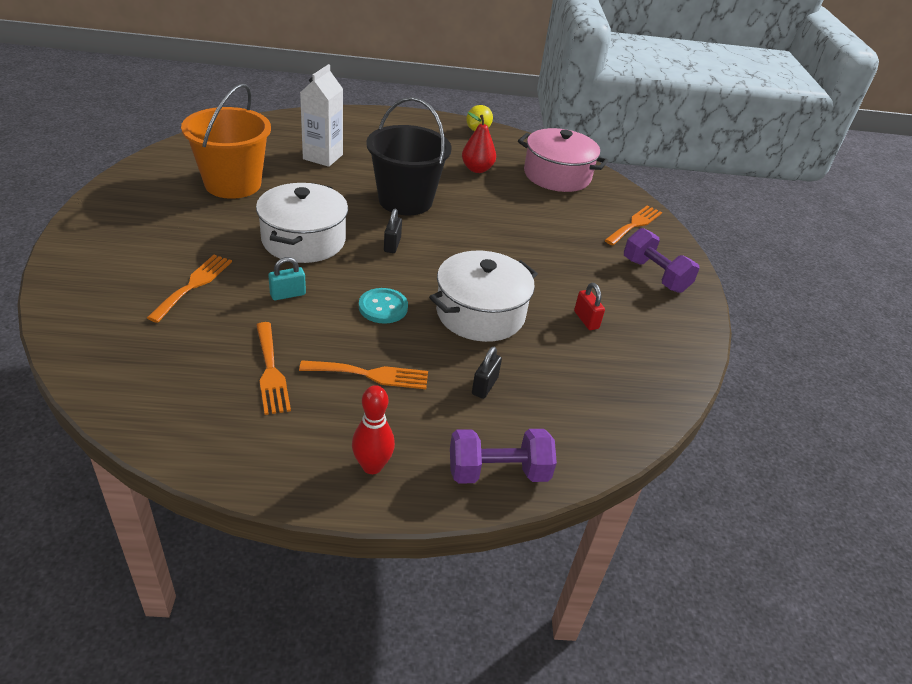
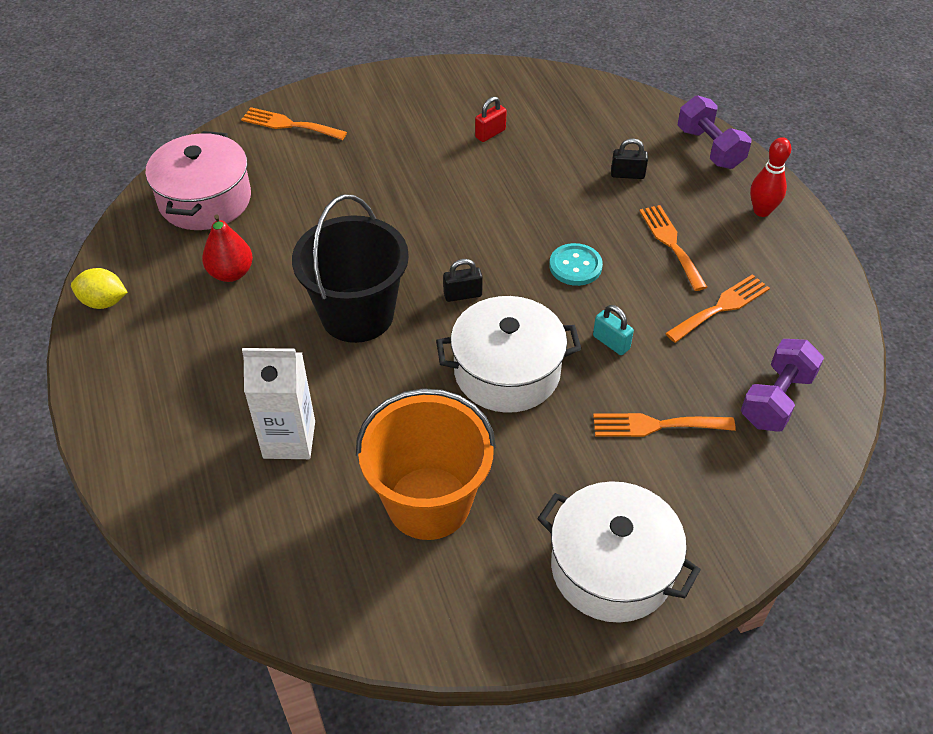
camera: 105 degrees left, 10 degrees up
(480, 313) = (532, 199): white pot -> white pot (611, 568)
(655, 275) = (382, 101): purple dumbbell -> purple dumbbell (776, 399)

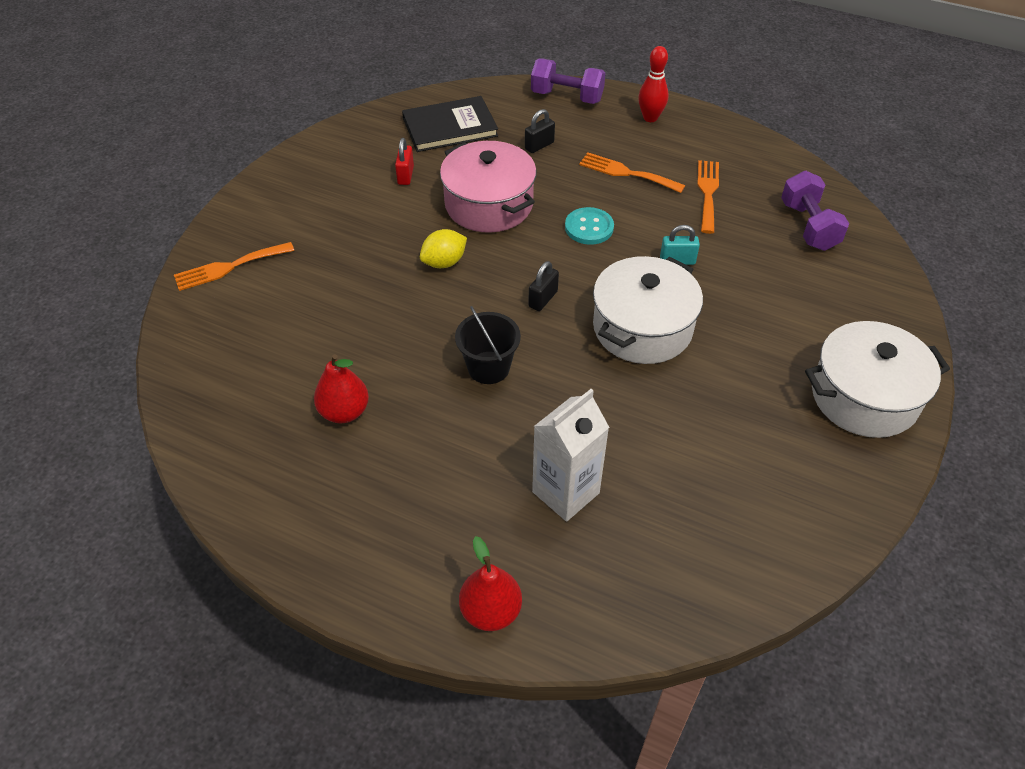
camera: 45 degrees left, 0 degrees up
(104, 302) = (262, 518): yellow lemon -> yellow lemon (444, 262)
(144, 471) = (491, 611): none -> red pear
(205, 200) = (237, 373): pink pot -> pink pot (489, 204)
(357, 314) = (488, 367): black bucket -> black bucket, size x0.57
(428, 503) = (714, 452): orange bucket -> none
(575, 116) = (450, 127): none -> black book
(656, 425) = (770, 292): orange fork -> none

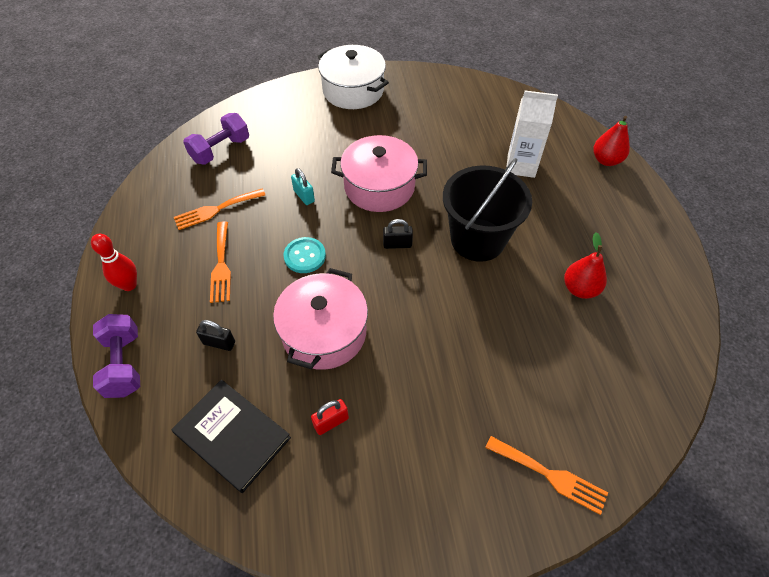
camera: 125 degrees left, 5 degrees up
(444, 262) = (411, 321): yellow lemon -> none
(488, 367) = (477, 239): black bucket -> black bucket, size x1.76
(642, 328) = (379, 187): white pot -> pink pot

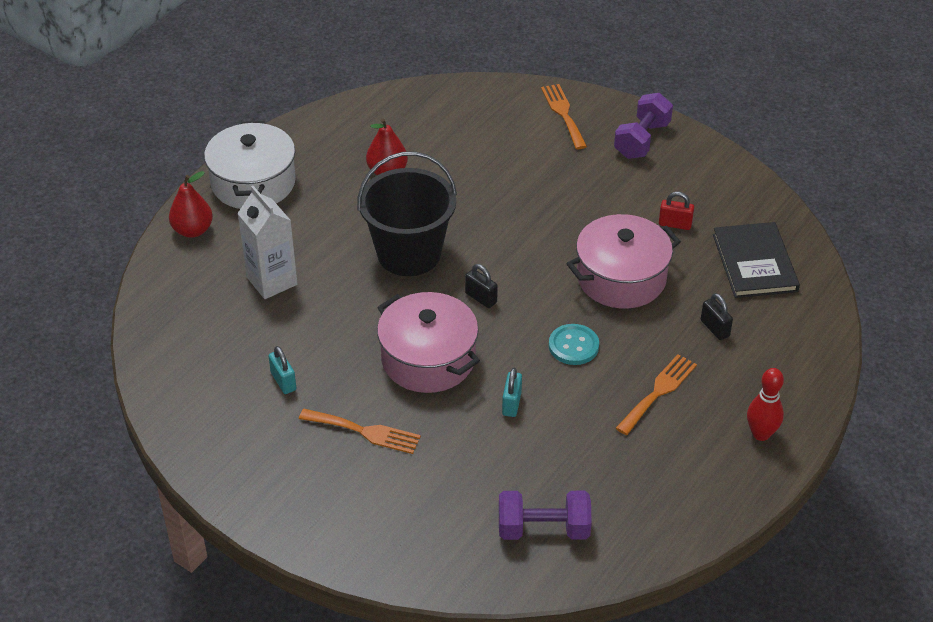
camera: 135 degrees left, 10 degrees down
(124, 364) = (808, 366): purple dumbbell -> purple dumbbell (642, 140)
(216, 210) = (614, 454): orange fork -> orange fork (365, 431)
(353, 90) = (301, 497): white pot -> white pot (253, 183)
(434, 126) = (283, 381): none -> turquoise padlock

